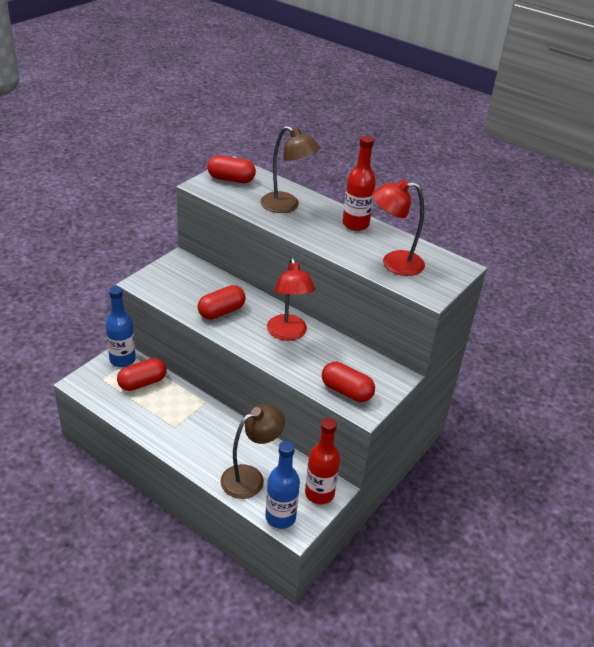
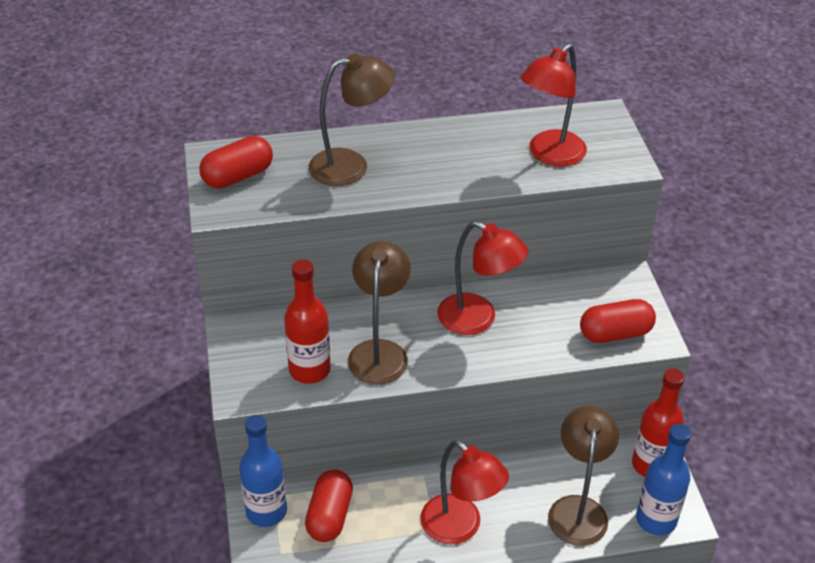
camera: 45 degrees left, 5 degrees up
(185, 435) = (460, 528): none -> red lamp
(221, 312) = (379, 352): red capsule -> brown lamp
(355, 224) = (448, 137): red bottle -> red bottle (309, 370)

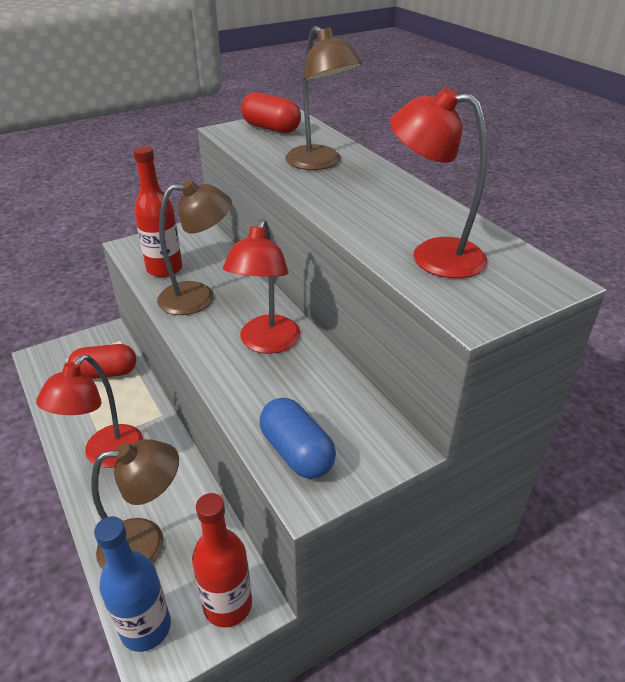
camera: 70 degrees right, 5 degrees down
(266, 511) = (104, 341): blue bottle -> none
(615, 333) = (297, 452): red capsule -> blue capsule

